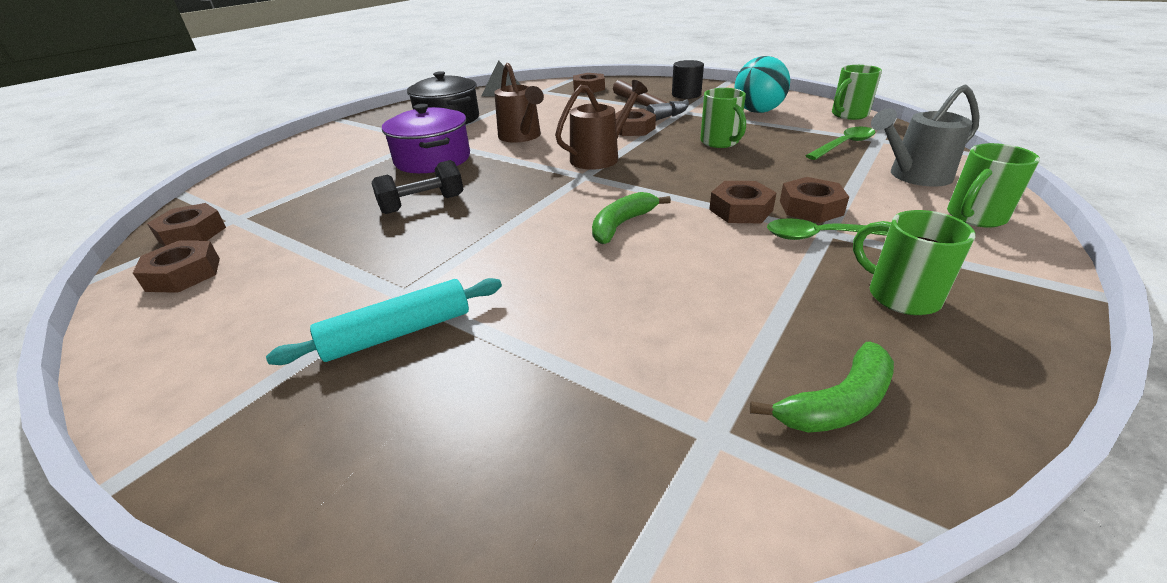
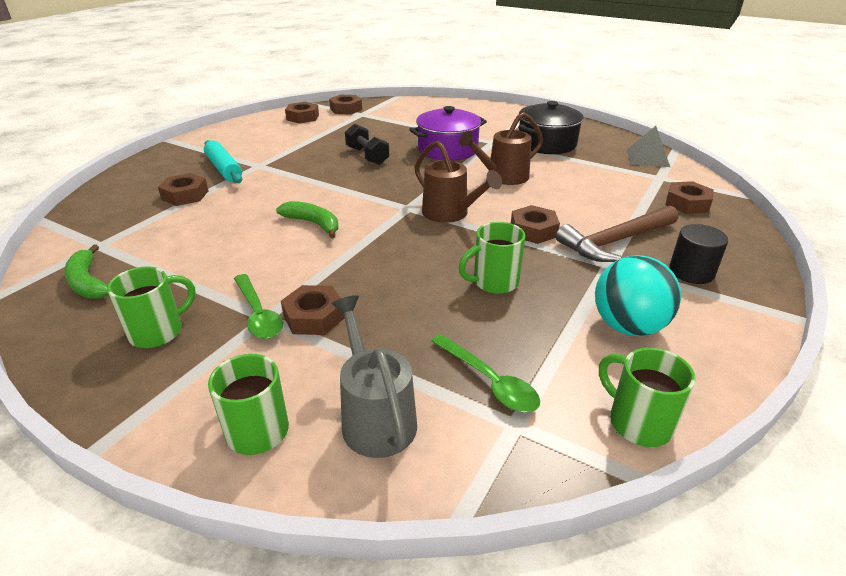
camera: 85 degrees right, 0 degrees up
(741, 210) = (321, 277): brown nut -> brown nut (185, 195)
(825, 236) = (258, 314): green spoon -> green spoon turned 150 degrees clockwise

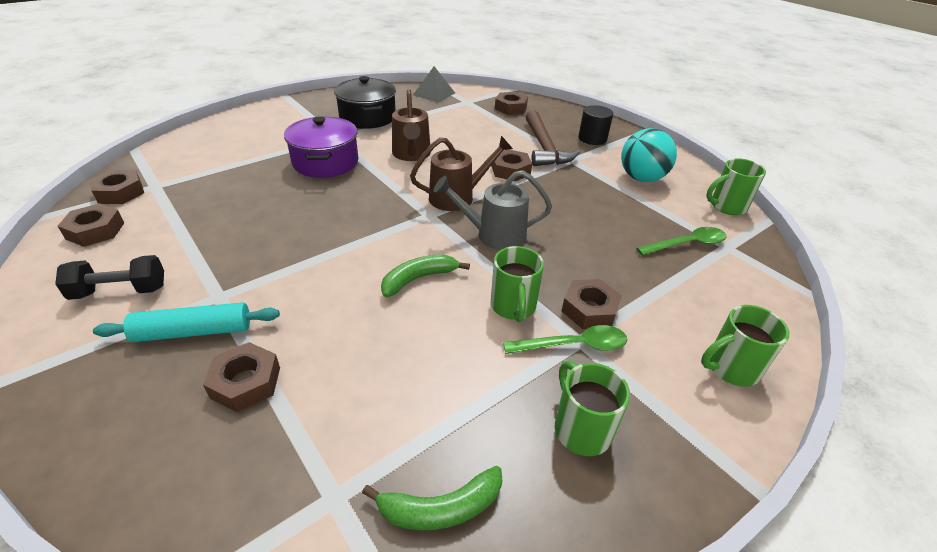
camera: 70 degrees left, 5 degrees up
(367, 156) = (287, 210): black dumbbell -> black dumbbell (120, 291)
(375, 417) = (718, 302): grey watering can -> grey watering can (493, 235)
(494, 282) = (574, 208): green mug -> green mug (513, 307)

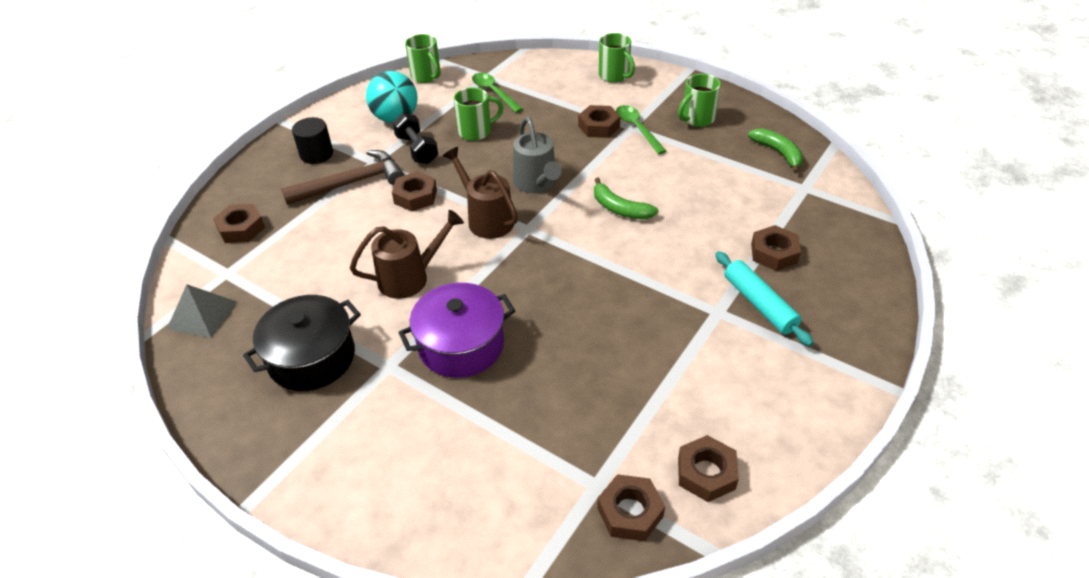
camera: 105 degrees left, 5 degrees up
(120, 291) = (760, 380): black dumbbell -> black dumbbell (417, 150)
(513, 307) = (619, 158): green mug -> green mug (476, 131)

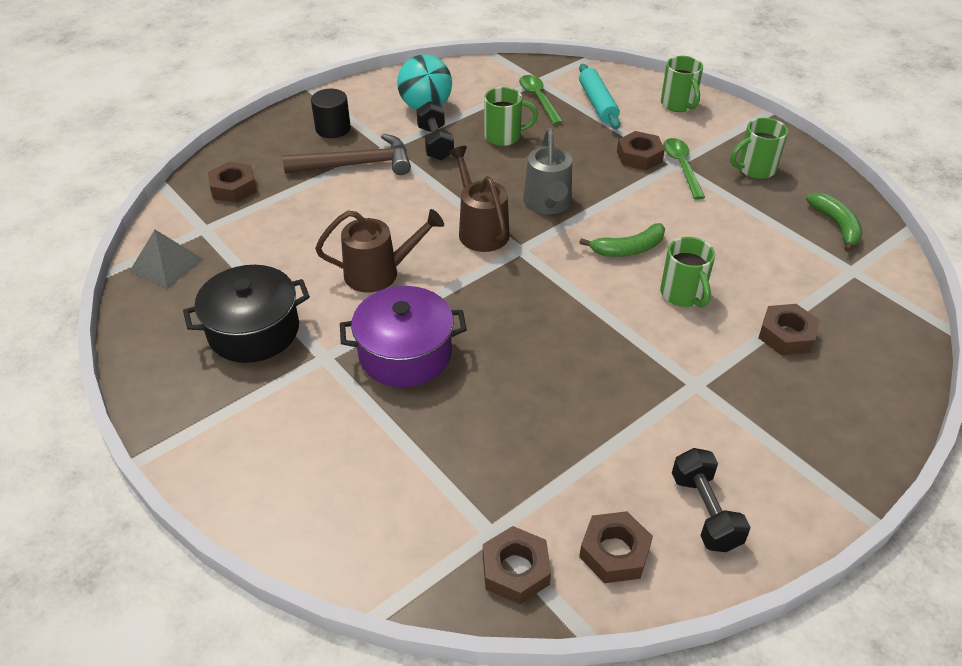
camera: 15 degrees right, 0 degrees up
(415, 196) = (416, 191): brown nut -> none
(426, 76) = (473, 69): green mug -> green mug (683, 295)
(620, 208) = (628, 249): green banana -> green banana turned 75 degrees counterclockwise
(759, 304) = (747, 387): turquoise rolling pin -> turquoise rolling pin (597, 103)
(765, 418) = (705, 511): none -> black dumbbell

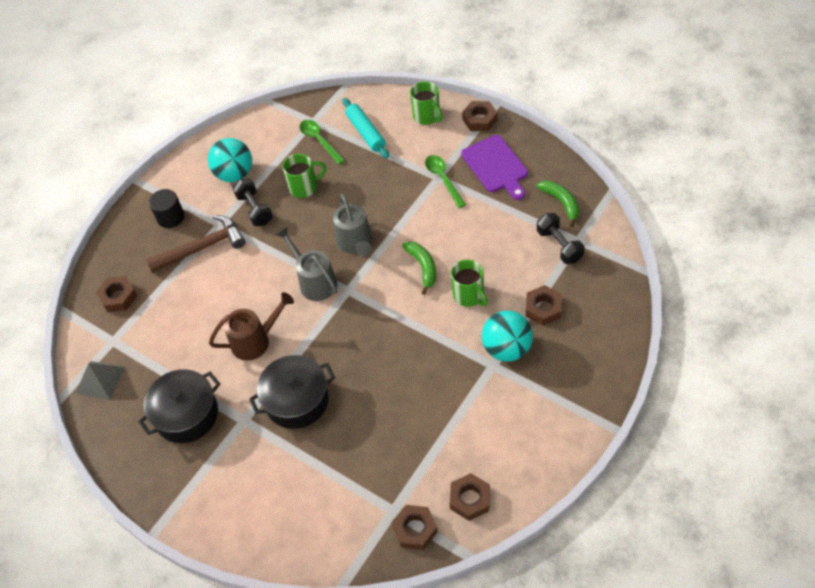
camera: 10 degrees left, 10 degrees up
(405, 353) = (297, 400): purple pot -> black pot
(480, 229) = (314, 281): brown watering can -> grey watering can
(628, 249) = (423, 267): green banana -> green banana turned 75 degrees counterclockwise
(639, 156) = (410, 178): brown nut -> brown nut (480, 119)
(705, 511) = (517, 455): black dumbbell -> black dumbbell (559, 245)
(722, 369) = (507, 348): none -> turquoise ball
(755, 169) = (496, 166): green mug -> purple cutting board

